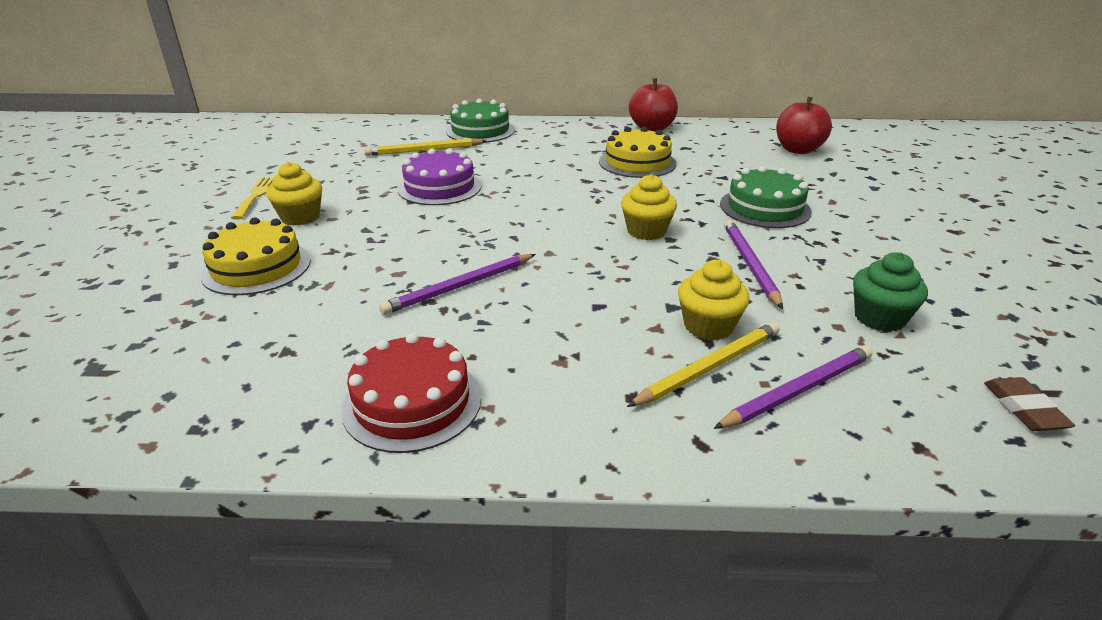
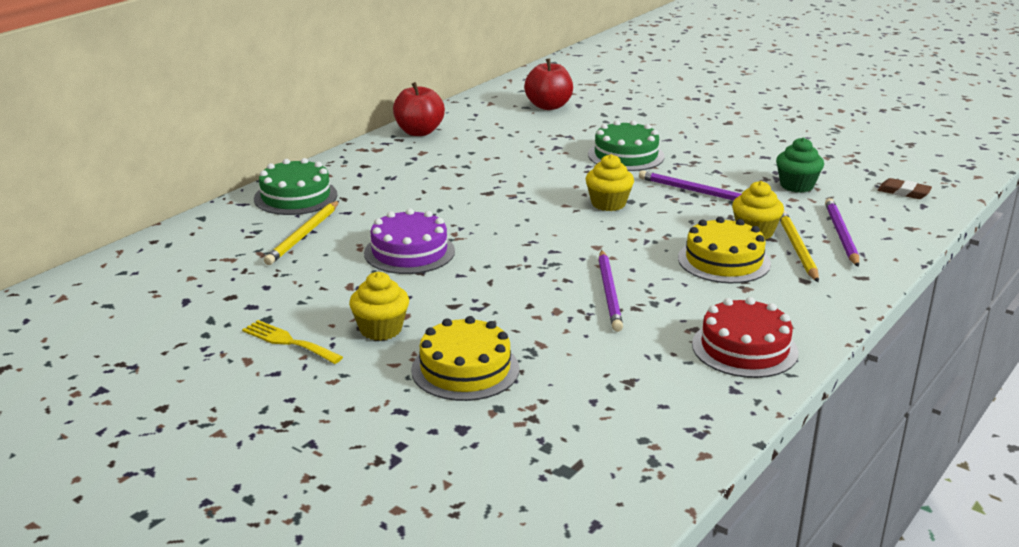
camera: 55 degrees left, 5 degrees down
(637, 162) = (483, 163): yellow cake -> yellow cake (724, 261)

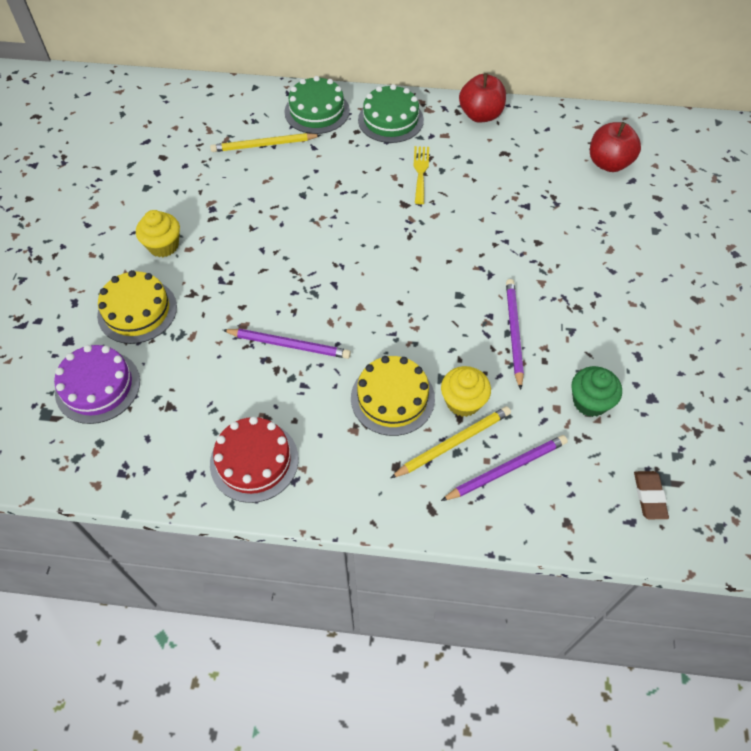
camera: 60 degrees right, 30 degrees up
(288, 341) = (124, 211): yellow fork -> yellow fork (420, 172)
(409, 252) = (277, 208): purple cake -> purple cake (98, 386)
(608, 204) = (441, 283): yellow cupcake -> none
(609, 293) = (289, 345): purple pencil -> purple pencil turned 135 degrees counterclockwise
(626, 155) = (549, 256): green cake -> green cake (390, 120)

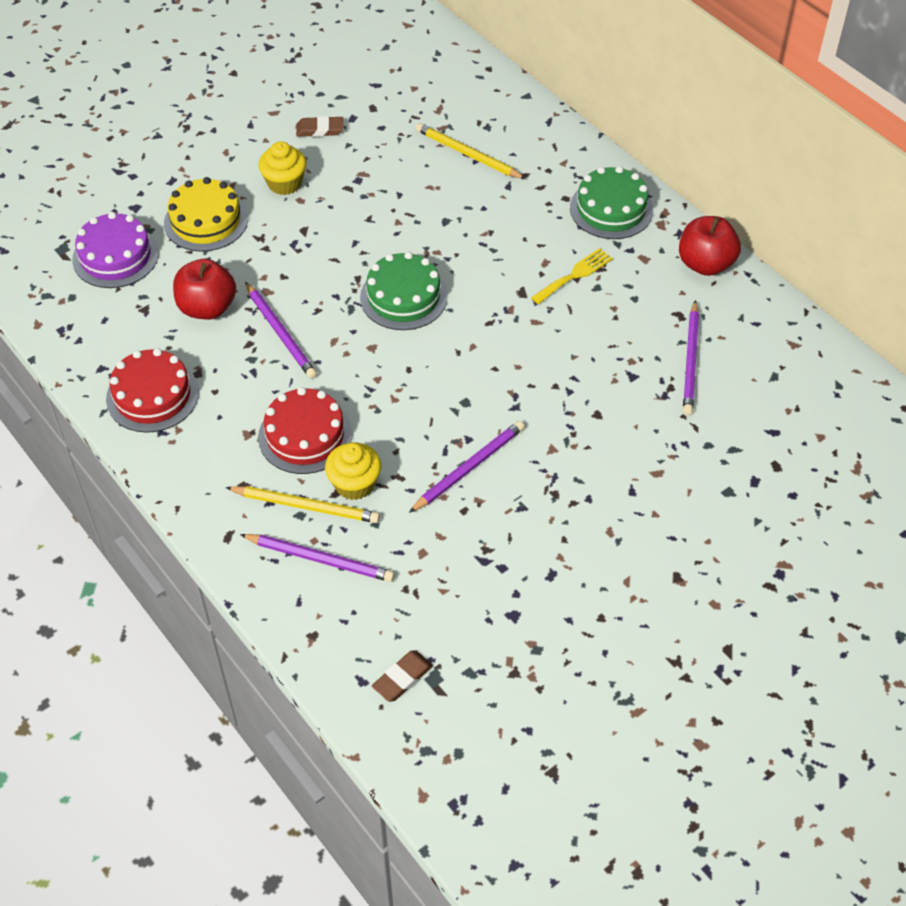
camera: 45 degrees right, 5 degrees down
(143, 194) = (320, 129): none -> brown eraser
(317, 111) = (553, 155): green cake -> green cake (403, 297)
(392, 398) = (305, 435): yellow cake -> red cake
(544, 173) = (691, 361): none -> purple pencil
(590, 402) = (456, 572): green cupcake -> none
(608, 163) = (772, 399): red apple -> red apple (207, 308)

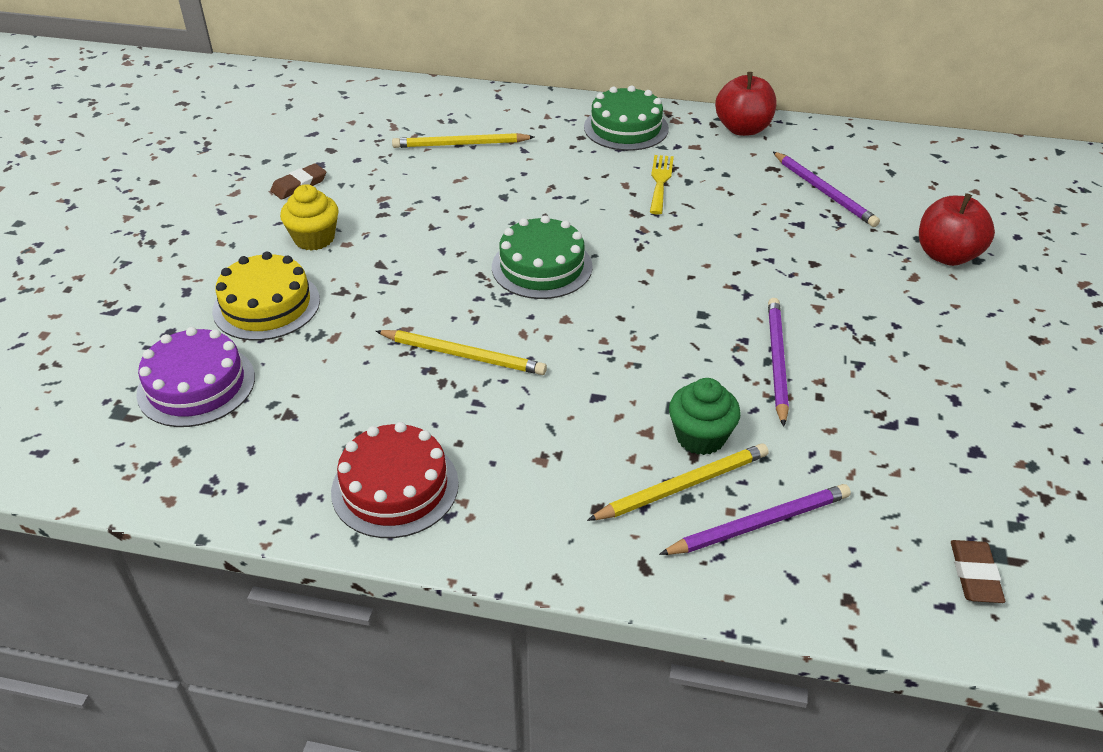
camera: 40 degrees left, 10 degrees down
(207, 308) = (359, 375): red apple -> red apple (946, 255)
(281, 333) = (463, 355): purple pencil -> yellow pencil
(305, 435) = (600, 425): red cake -> none
(354, 484) = (700, 437): yellow cupcake -> green cupcake

